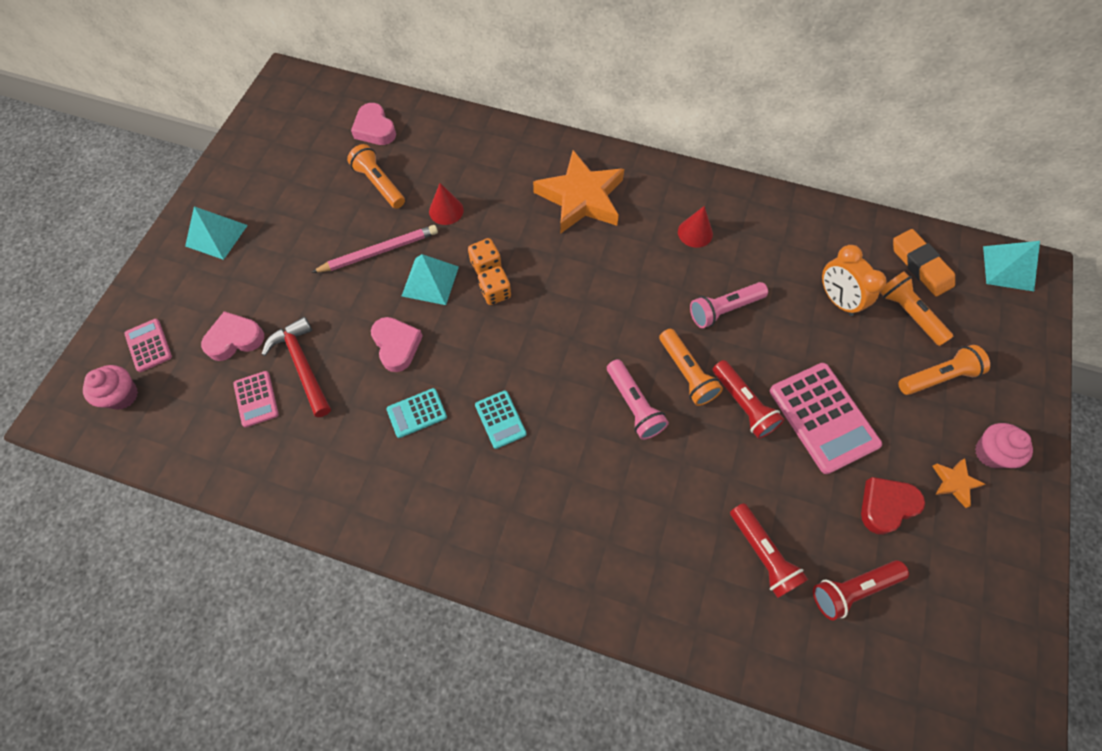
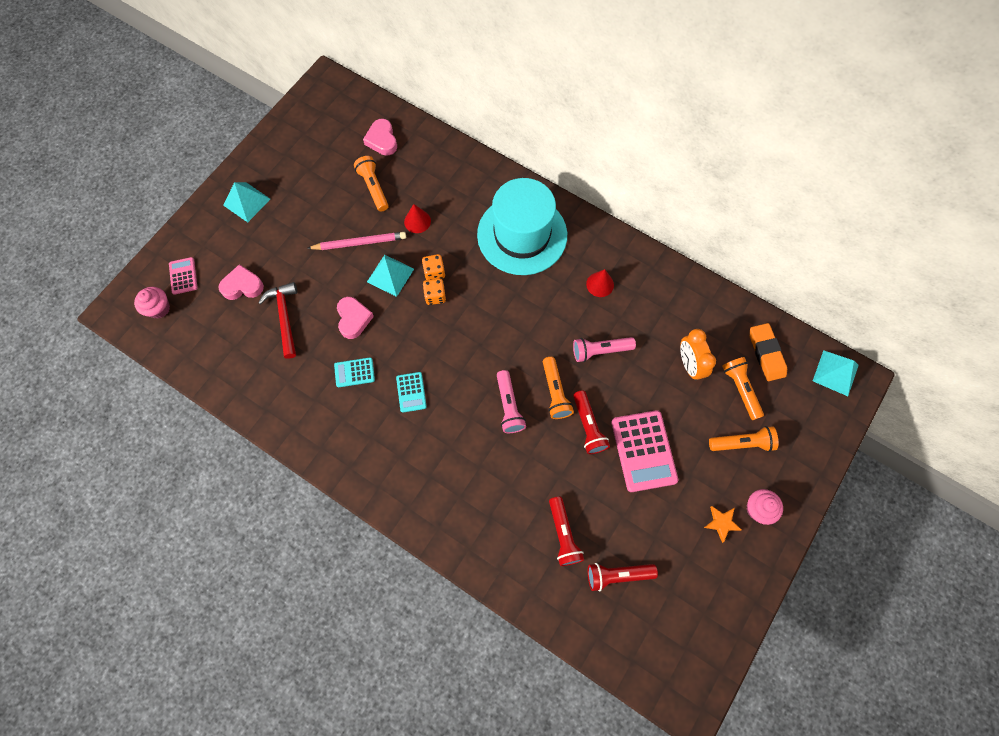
camera: 15 degrees right, 5 degrees up
(256, 399) = (247, 334): pink calculator -> none
(581, 198) = (522, 235): orange star -> turquoise hat
(886, 506) = (664, 525): red heart -> none

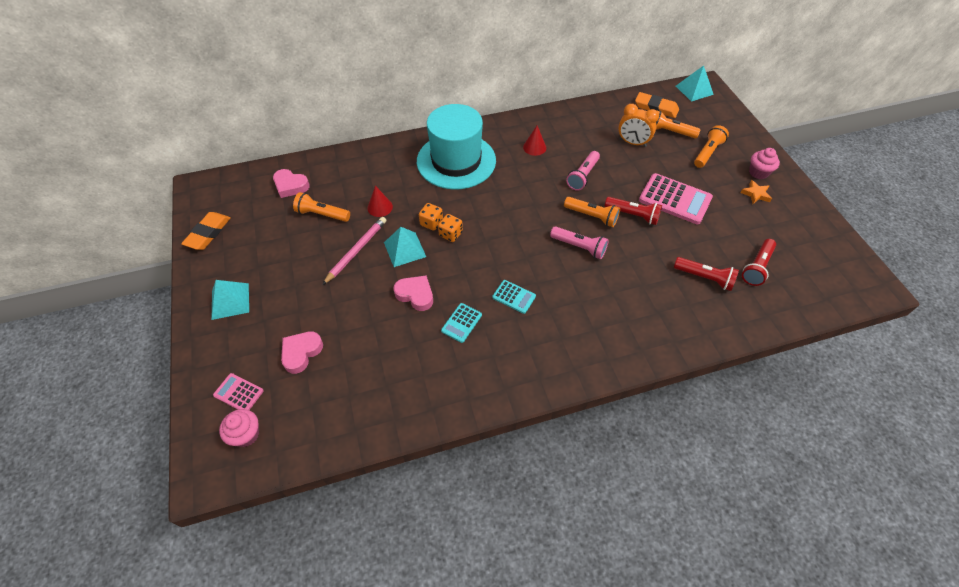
camera: 50 degrees left, 15 degrees down
(284, 317) = (363, 340): red hammer -> none
(290, 131) = (208, 233): none -> orange eraser

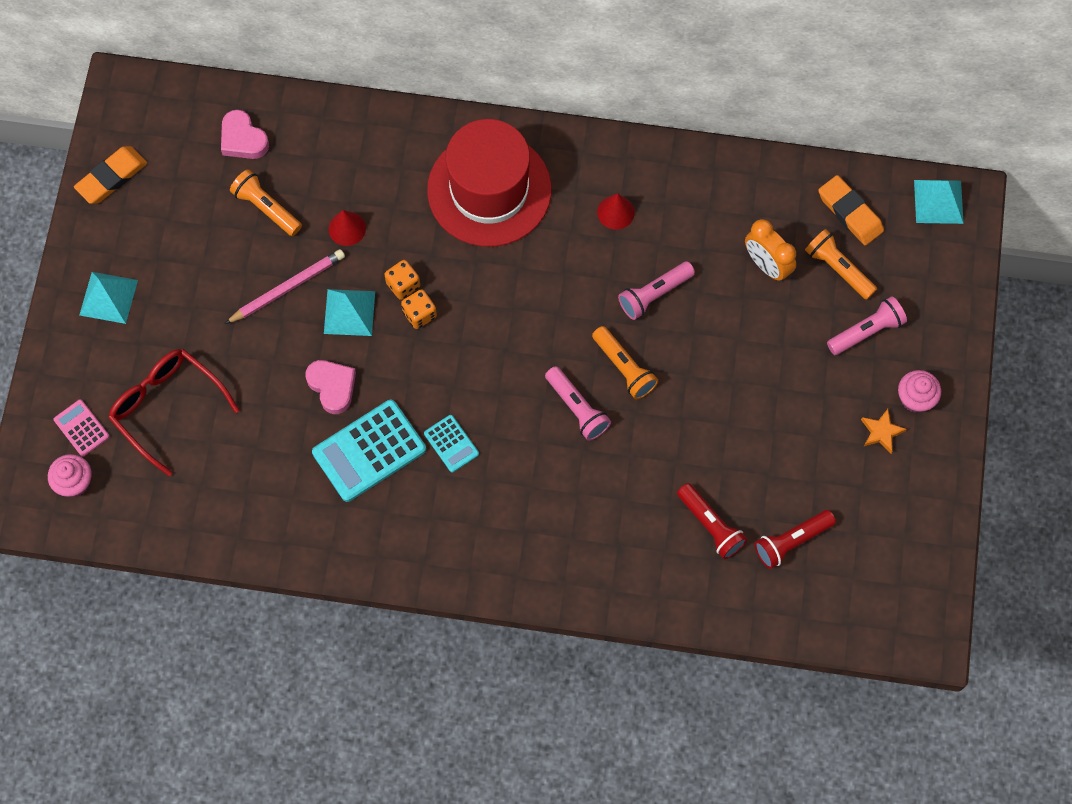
camera: 25 degrees right, 15 degrees up
(301, 353) = (167, 407): pink heart -> red glasses
(456, 161) = (489, 190): turquoise hat -> red hat
(461, 323) = (369, 451): turquoise calculator -> turquoise calculator, size x1.91
(633, 215) = (682, 390): red flashlight -> none
(675, 199) = (758, 390): pink calculator -> none
(707, 153) = (866, 331): orange flashlight -> pink flashlight

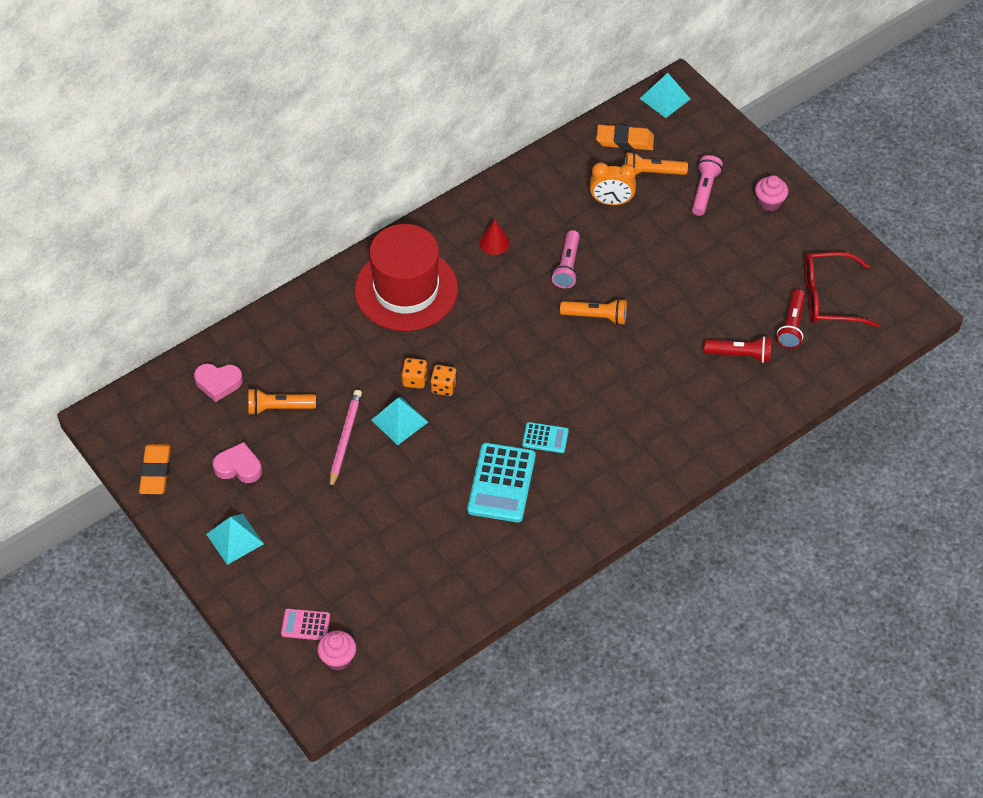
camera: 45 degrees left, 15 degrees down
(167, 407) = (347, 566): red glasses -> red glasses (828, 297)
(332, 387) = (437, 468): pink heart -> pink heart (238, 467)
(347, 228) = (343, 378): red cone -> none
(577, 408) = (595, 359): pink flashlight -> none
(881, 432) = (772, 233): orange star -> none

